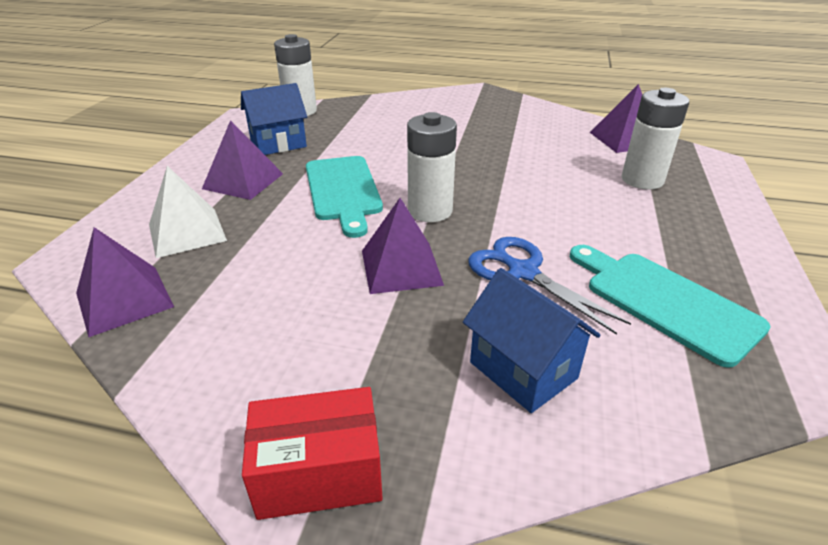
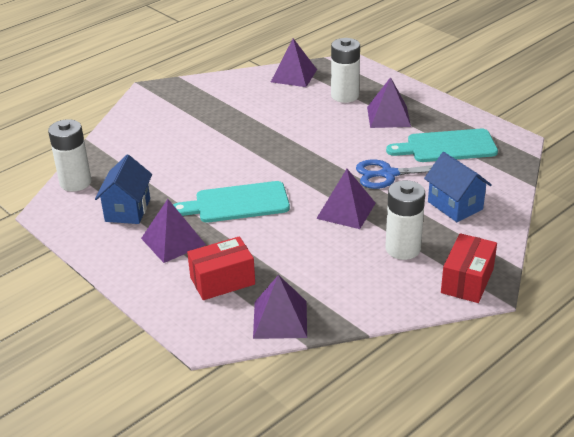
camera: 55 degrees left, 0 degrees up
(187, 232) = (222, 281): white pyramid -> red box
(343, 191) = (237, 203): turquoise cutting board -> turquoise cutting board turned 150 degrees clockwise
(430, 211) = (299, 179): white battery -> white battery (403, 249)
(523, 370) = (455, 205): blue house -> blue house turned 60 degrees clockwise
(653, 224) = (388, 116): none -> purple pyramid

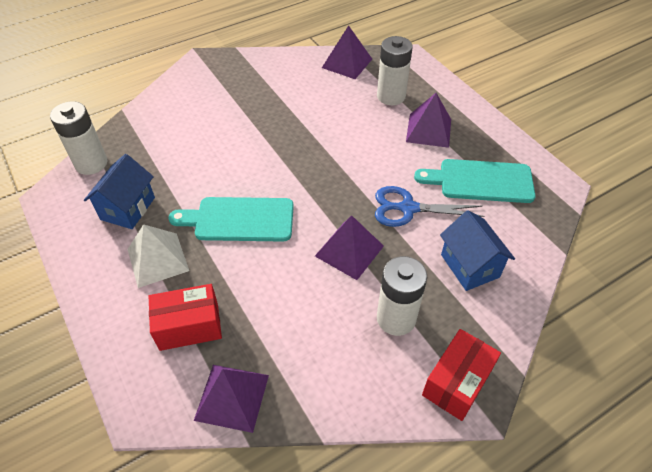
camera: 10 degrees right, 15 degrees up
(173, 241) = (157, 260): purple pyramid -> white pyramid

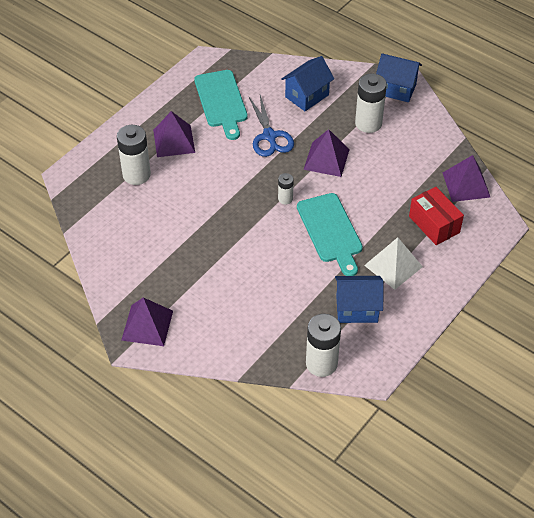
camera: 110 degrees left, 0 degrees up
(305, 195) = (285, 199): none -> white battery
(347, 63) = (95, 219): purple pyramid -> purple pyramid (147, 325)
(457, 382) = (396, 89): red box -> blue house

